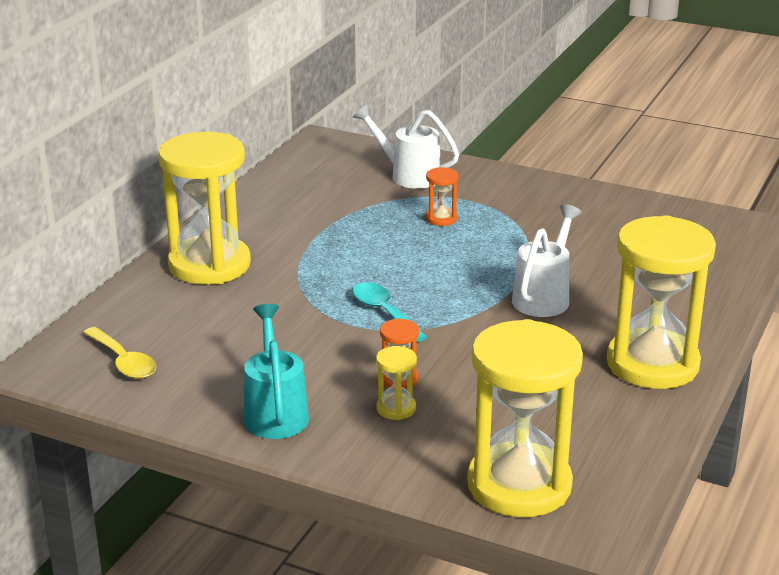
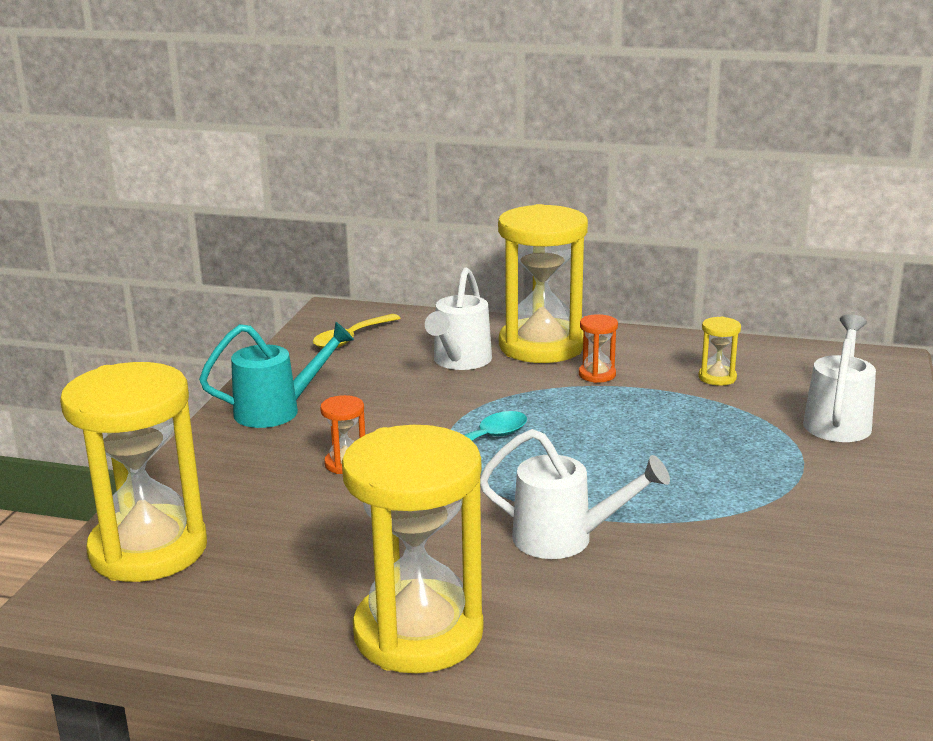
camera: 80 degrees right, 5 degrees down
(218, 307) = (459, 361): none -> white watering can
(396, 408) = (290, 468): yellow hourglass -> yellow hourglass (717, 377)
(441, 219) = (733, 452): orange hourglass -> orange hourglass (597, 374)

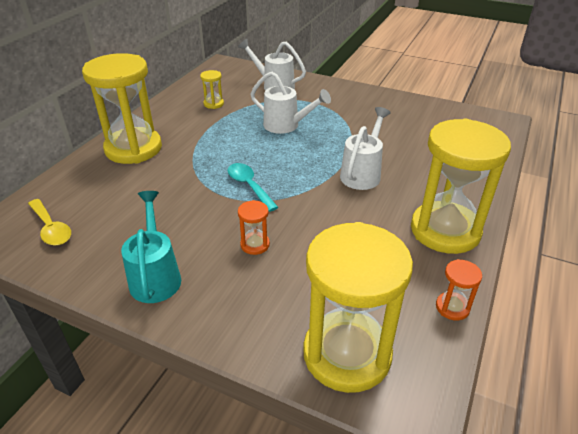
camera: 80 degrees left, 15 degrees up
(459, 361) = (132, 182): white watering can -> white watering can (286, 125)
(597, 374) = (186, 136): orange hourglass -> orange hourglass (452, 307)

